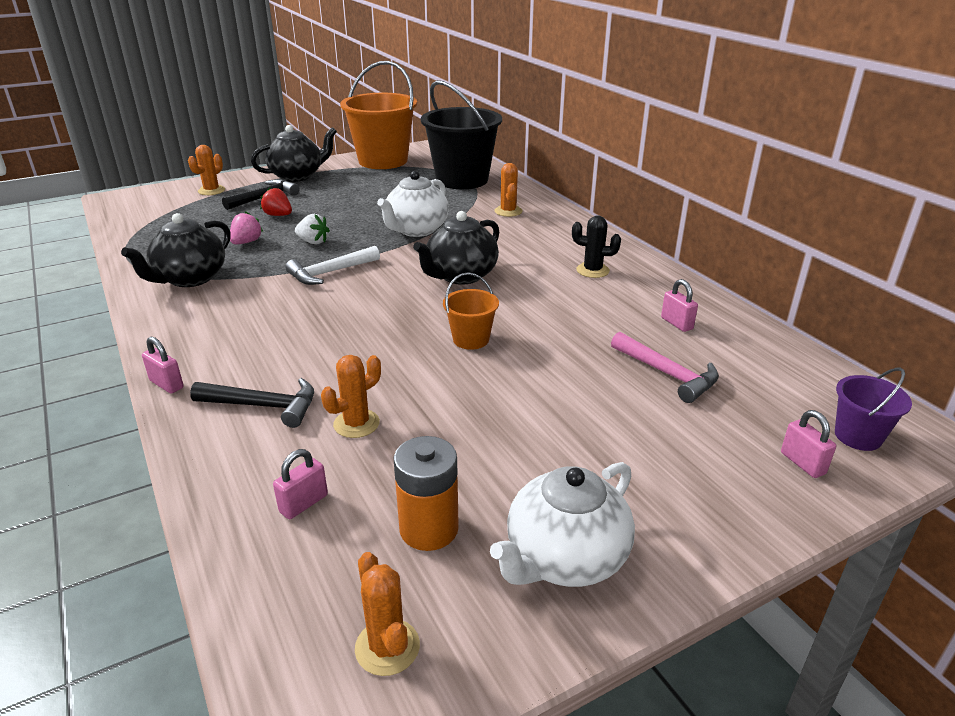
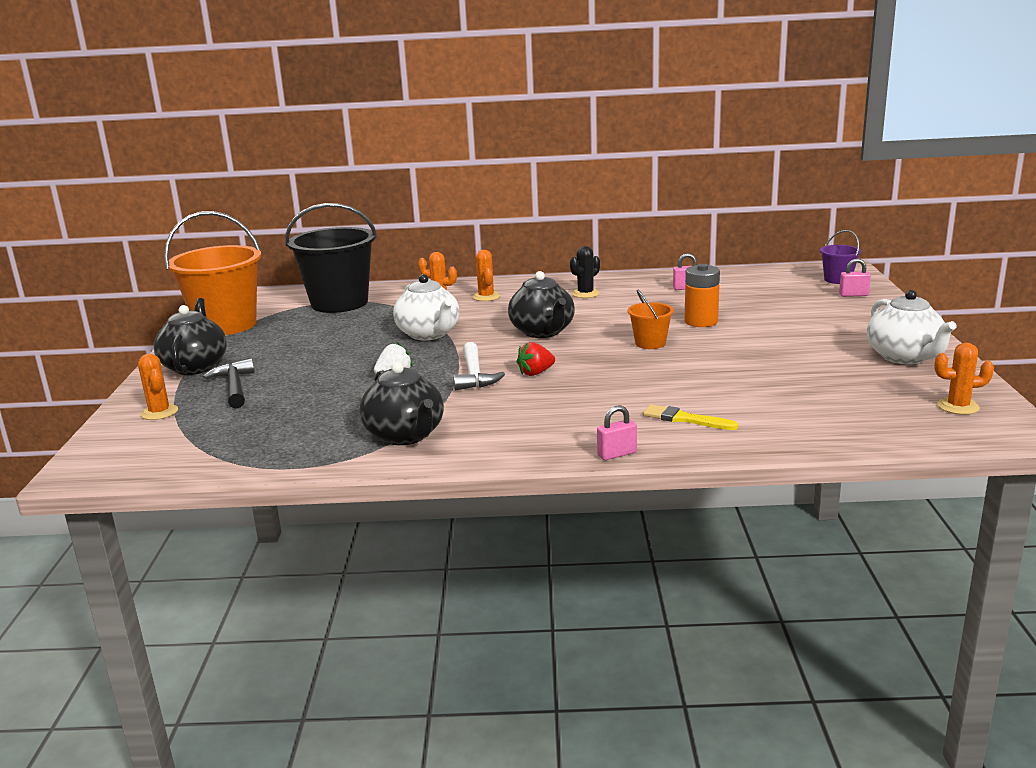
camera: 60 degrees left, 10 degrees down
(246, 242) = (350, 404): pink strawberry -> none
(263, 406) = (685, 419): black hammer -> yellow brush
(278, 215) = (299, 384): red strawberry -> red strawberry (535, 373)
(303, 503) = (819, 416): pink padlock -> none
(356, 424) = (735, 391): orange cactus -> orange cactus (486, 297)
(429, 529) = (863, 384): orange battery -> orange battery (701, 322)
(667, 374) = (745, 302): pink hammer -> none

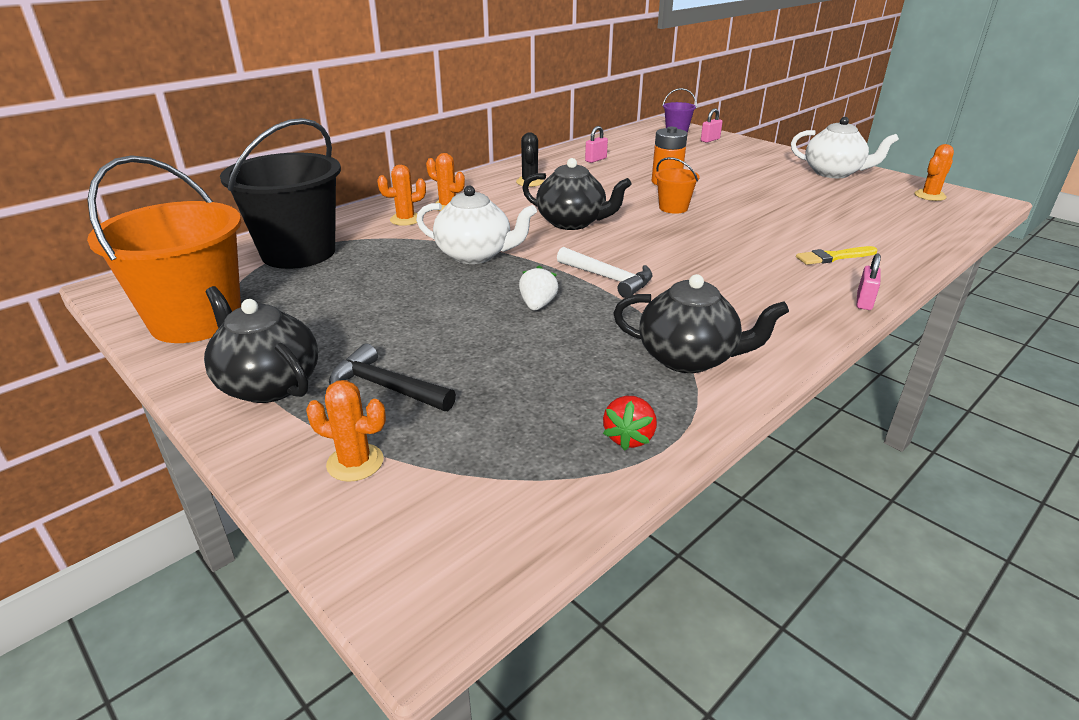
camera: 45 degrees left, 10 degrees up
(535, 373) = (652, 259): red strawberry -> red strawberry (629, 437)

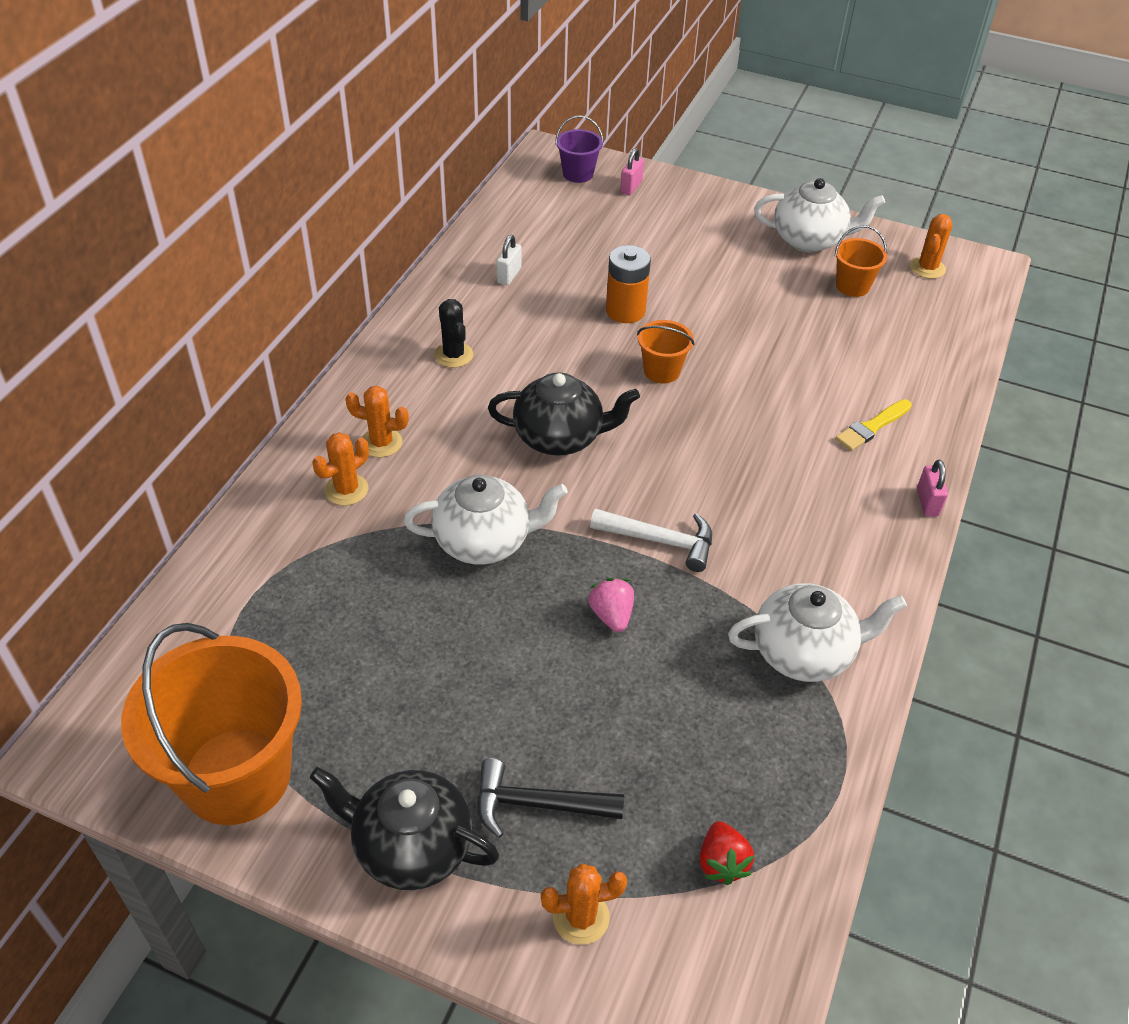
camera: 25 degrees left, 15 degrees up
(298, 253) = (257, 604): black bucket -> none
(537, 305) = (611, 615): white strawberry -> pink strawberry
(596, 160) = (509, 275): pink padlock -> white padlock
(629, 437) = (804, 787): red strawberry -> red strawberry (722, 862)
(689, 358) = (804, 652): black teapot -> white teapot
(857, 195) = (852, 286): none -> orange bucket

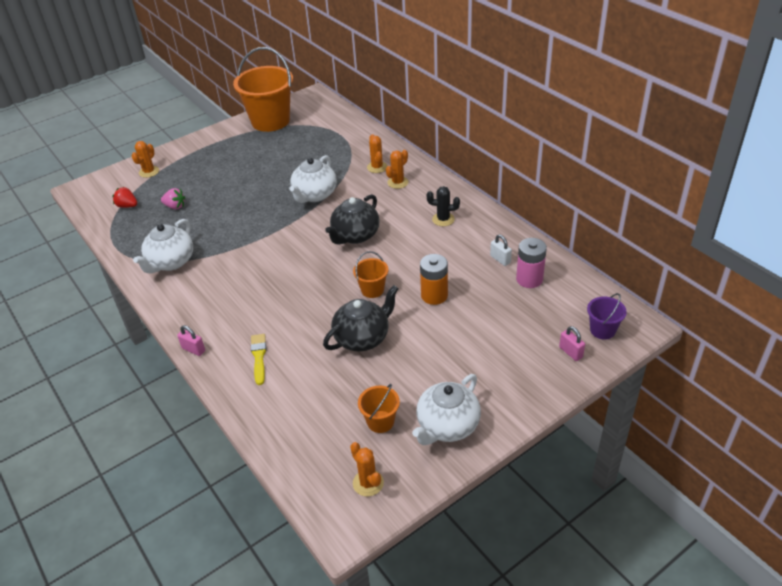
camera: 125 degrees right, 5 degrees down
(410, 846) = (209, 147): black teapot -> black teapot (363, 338)
(531, 242) = (529, 279): none -> pink battery
(537, 804) = (192, 174): black hammer -> none
(611, 615) = (244, 216): pink strawberry -> pink strawberry (175, 206)
(660, 541) = (265, 244): white hammer -> none

